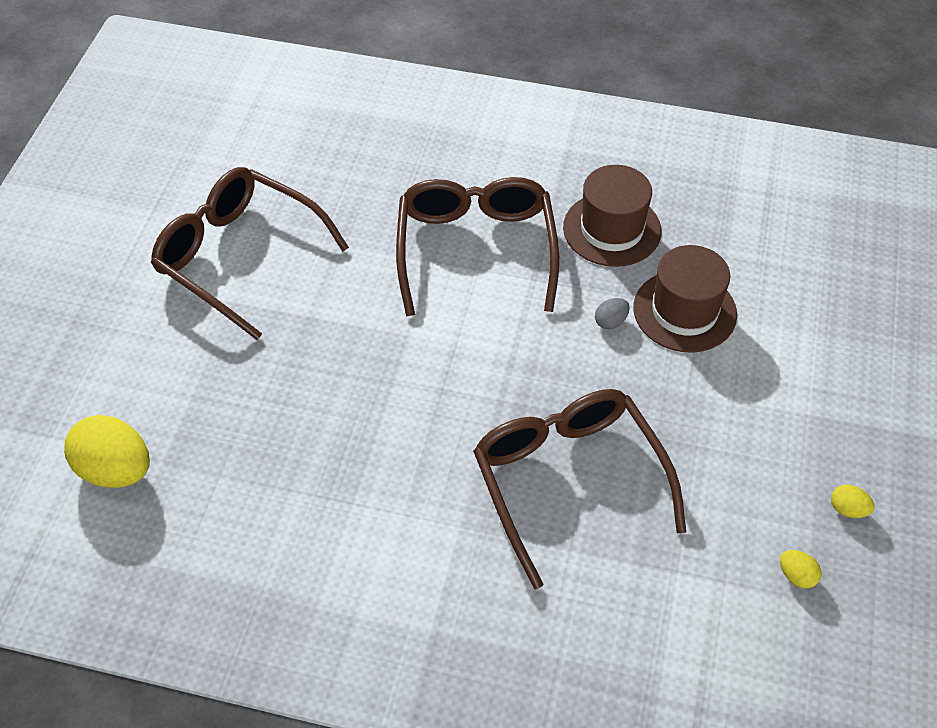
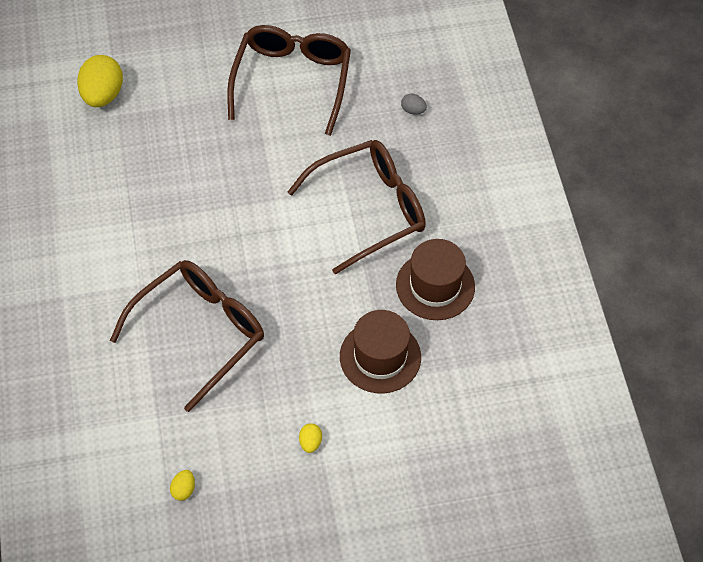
camera: 65 degrees right, 5 degrees up
(610, 322) = (346, 313): grey egg -> grey egg (413, 110)
(848, 509) = (251, 509): yellow egg -> yellow egg (310, 442)

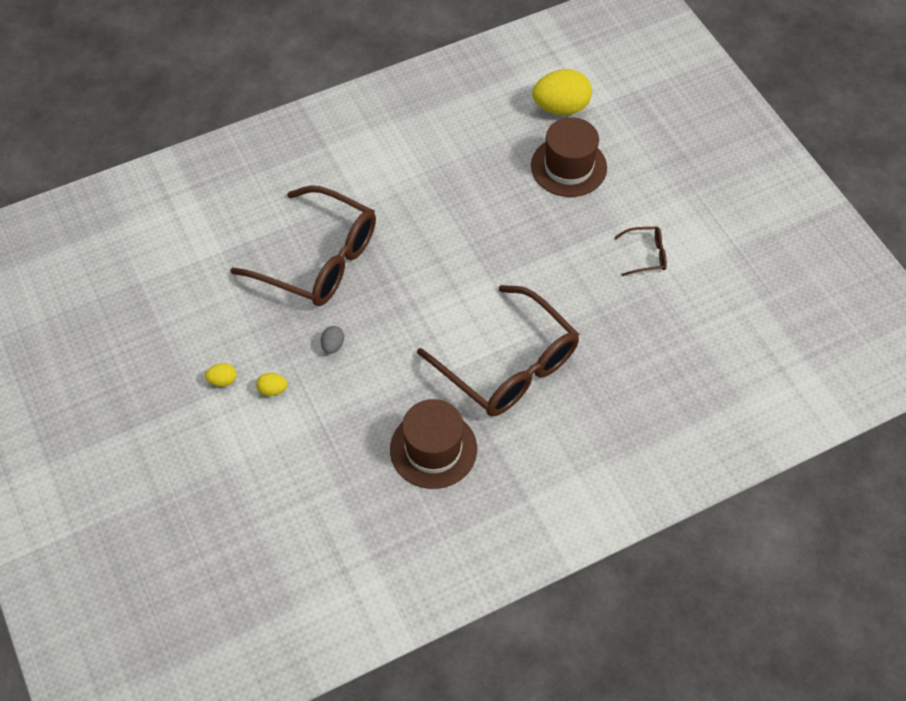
camera: 75 degrees right, 0 degrees up
(183, 489) = (153, 292): yellow egg -> yellow egg (272, 390)
(292, 81) = (646, 255): brown glasses -> brown glasses, size x0.42
(380, 357) = (333, 417): brown hat -> brown hat (568, 167)
(413, 110) = (655, 376): grey egg -> grey egg (333, 345)

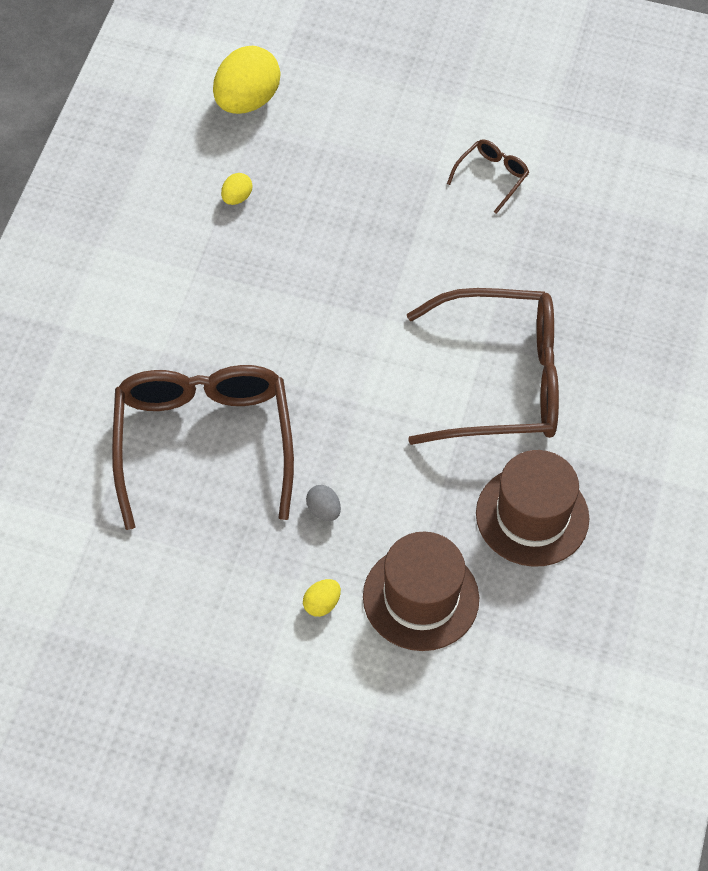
camera: 50 degrees left, 0 degrees up
(223, 380) = (262, 642): yellow egg -> yellow egg (236, 198)
(319, 259) = (203, 443): brown glasses -> brown glasses turned 75 degrees counterclockwise
(568, 167) = (324, 152): brown hat -> brown hat (420, 598)

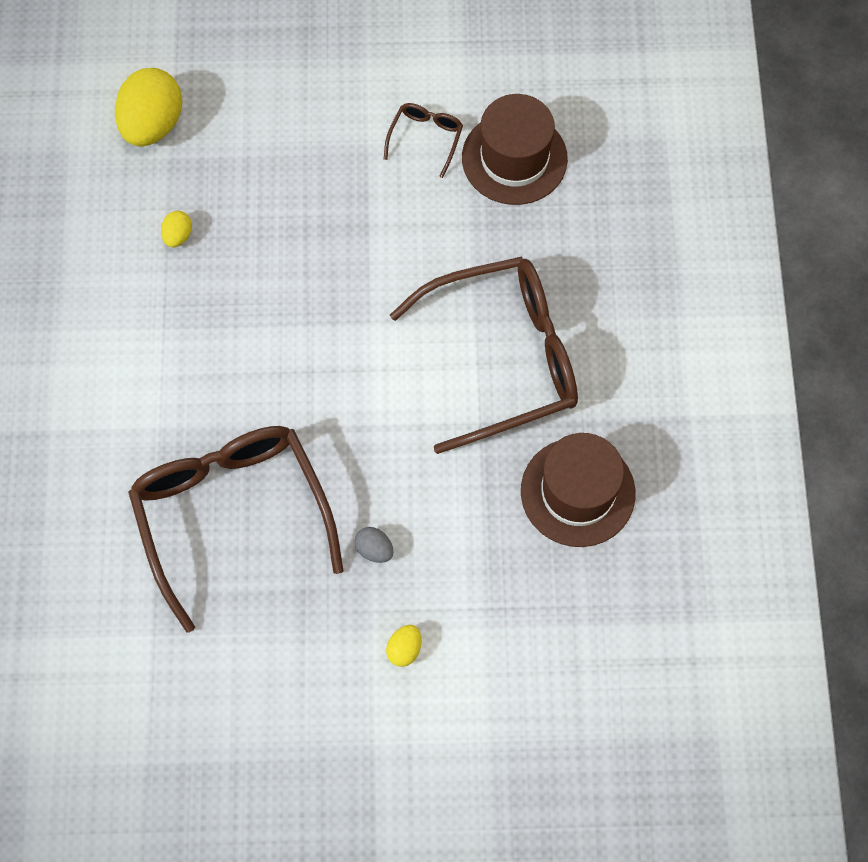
camera: 15 degrees left, 10 degrees up
(420, 598) = (498, 612): brown hat -> brown hat (514, 158)

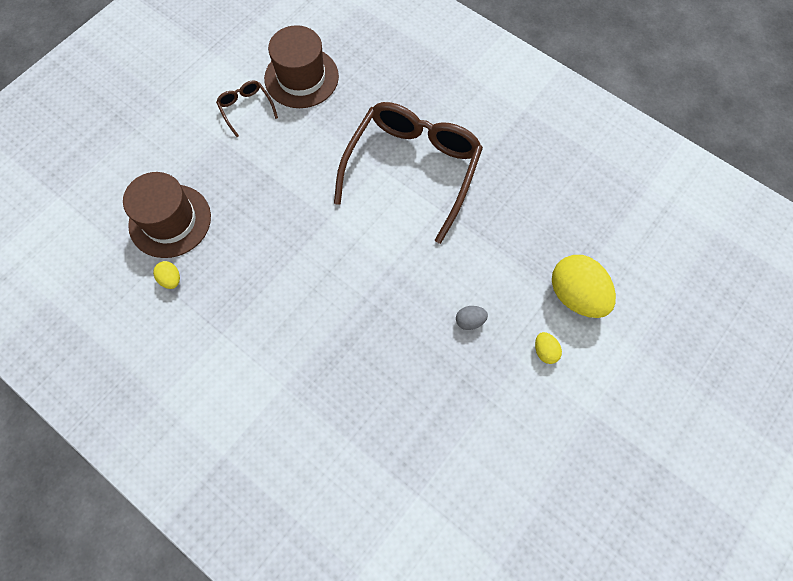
camera: 50 degrees left, 0 degrees up
(153, 124) = (85, 239): yellow egg -> yellow egg (576, 295)
(232, 514) = (379, 385): brown glasses -> none
(577, 492) = (523, 192): brown hat -> brown hat (170, 221)

